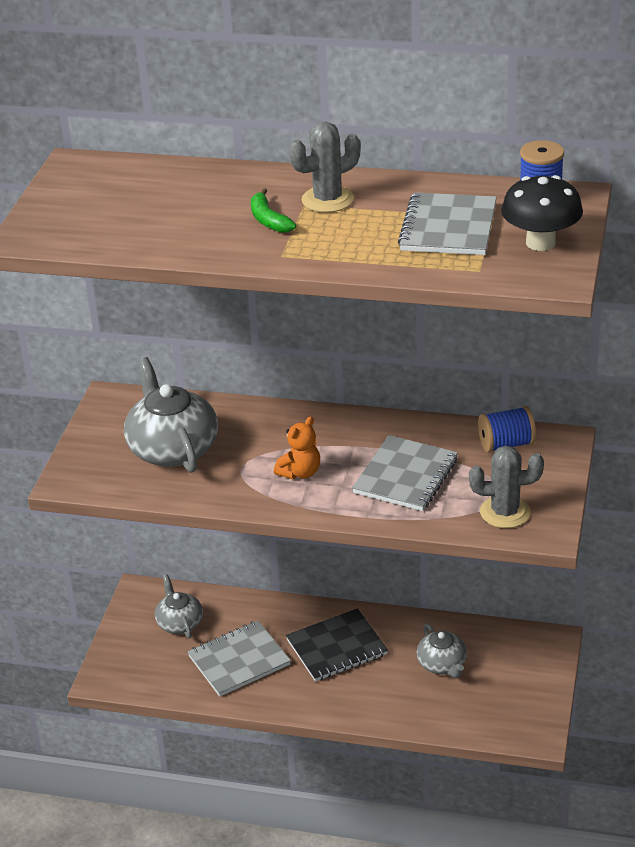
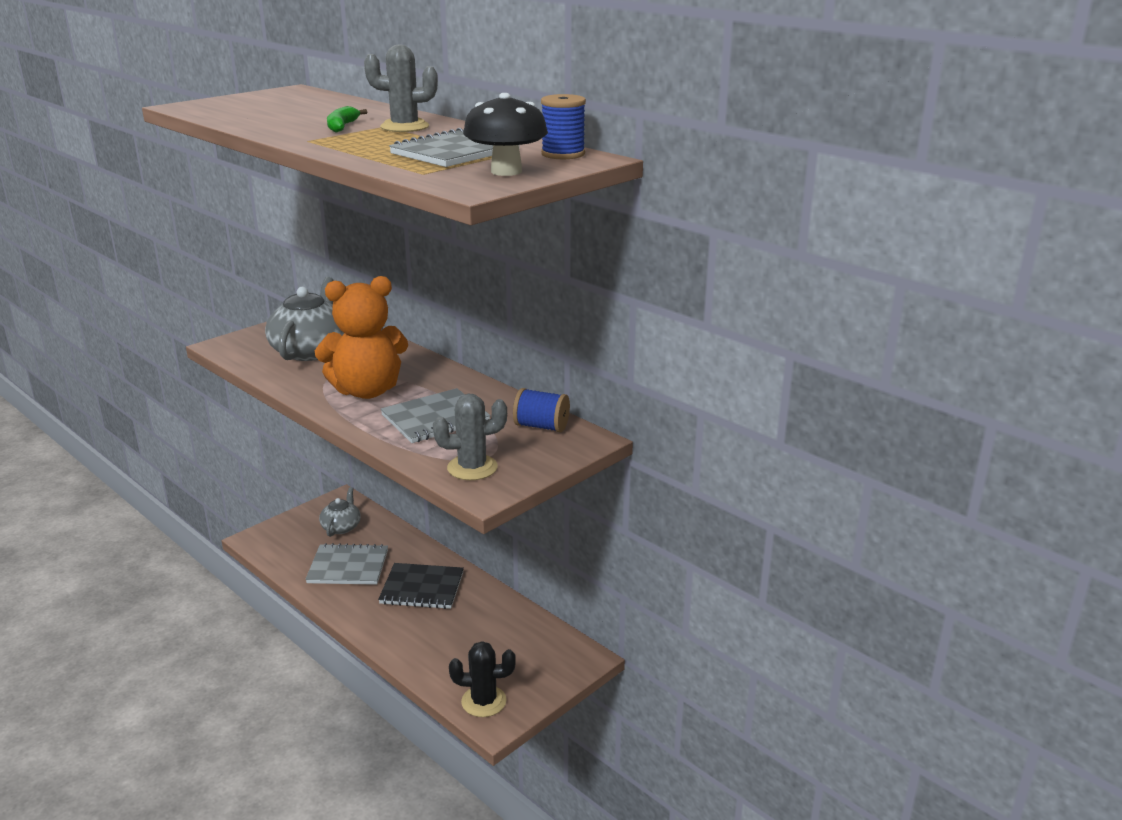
camera: 30 degrees right, 10 degrees down
(300, 472) = (367, 391): orange teddy bear -> orange teddy bear, size x2.07
(442, 664) = (482, 635): grey teapot -> none
(505, 512) = (472, 468): grey cactus -> grey cactus turned 45 degrees counterclockwise
(509, 722) = (484, 701): none -> black cactus

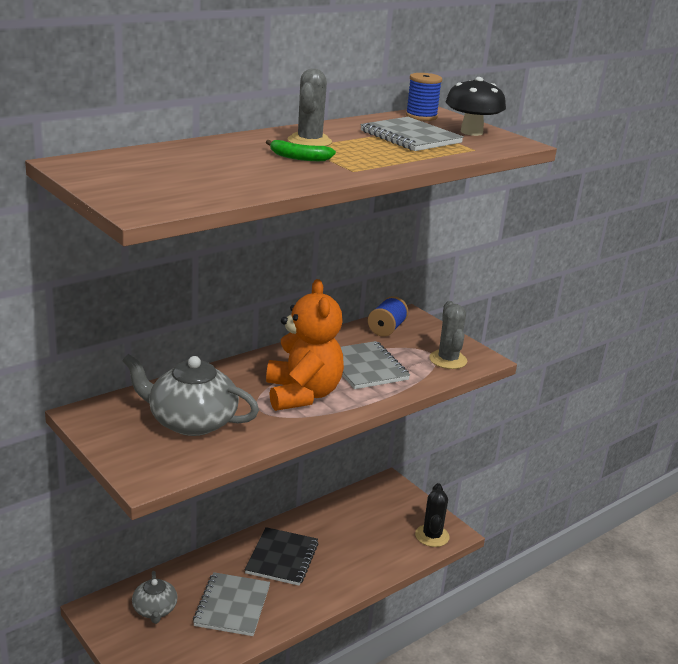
camera: 85 degrees left, 0 degrees up
(341, 527) = (155, 610): grey teapot -> grey teapot turned 120 degrees counterclockwise

